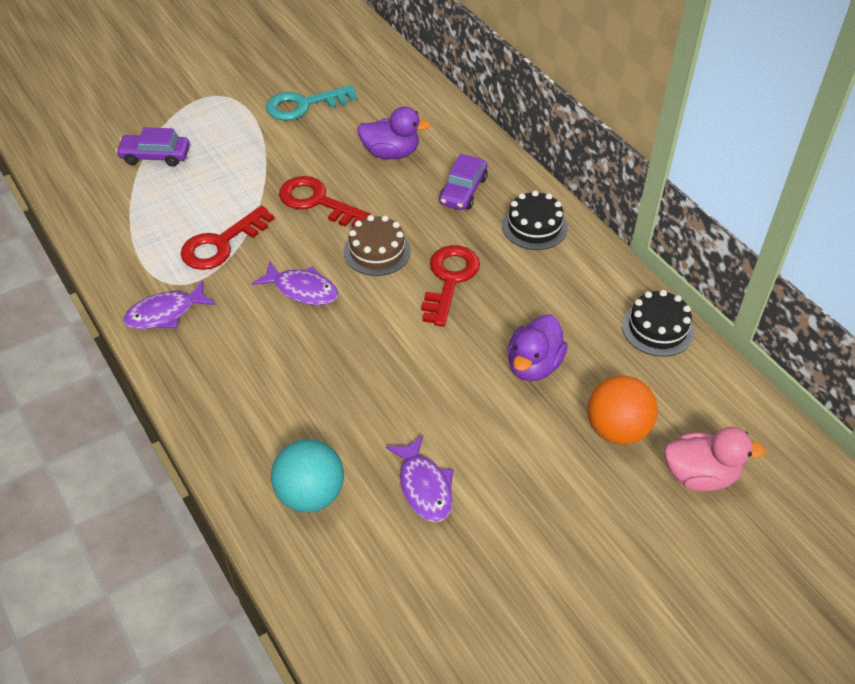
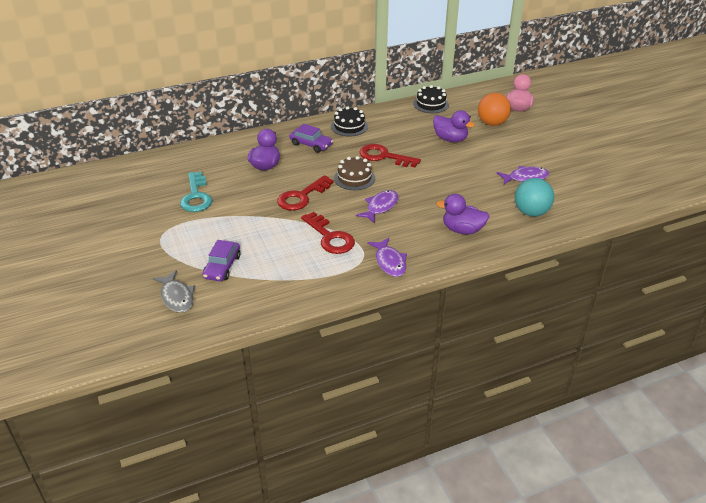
camera: 80 degrees left, 10 degrees down
(100, 132) = (176, 297): none -> grey fish
(249, 395) = (462, 230): none -> purple duck

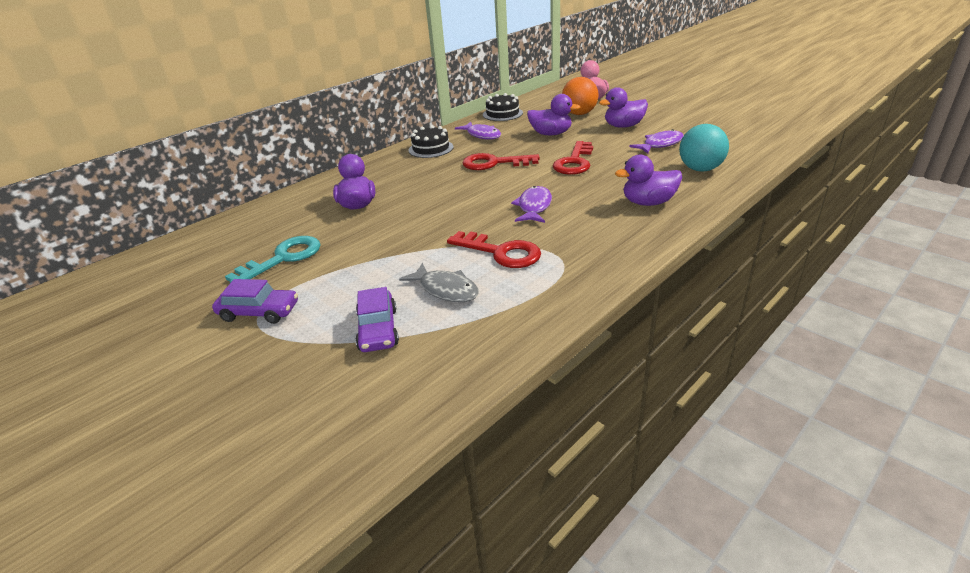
camera: 20 degrees left, 5 degrees down
(176, 297) = (332, 394): grey fish -> grey fish (446, 289)
(196, 196) = (283, 259): turquoise key -> turquoise key turned 105 degrees counterclockwise
(302, 196) = (429, 222): red key -> red key (574, 162)
(311, 144) = (399, 173): purple car -> purple car (259, 312)
(354, 178) = (478, 189): brown cake -> none
(389, 262) = (600, 256): purple fish -> purple fish (482, 135)
(515, 149) = (623, 126): none -> purple duck

